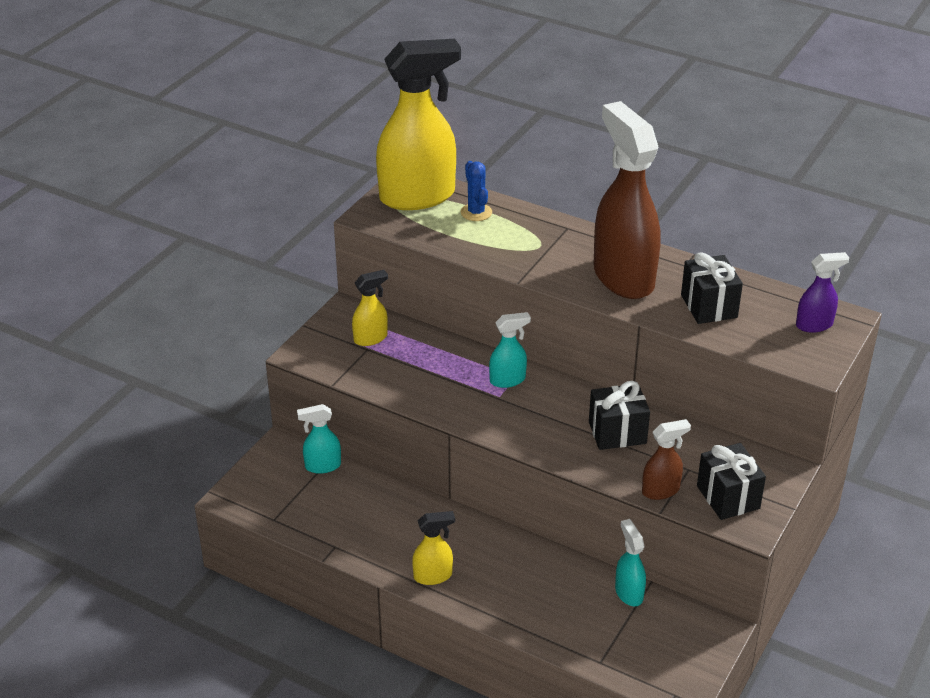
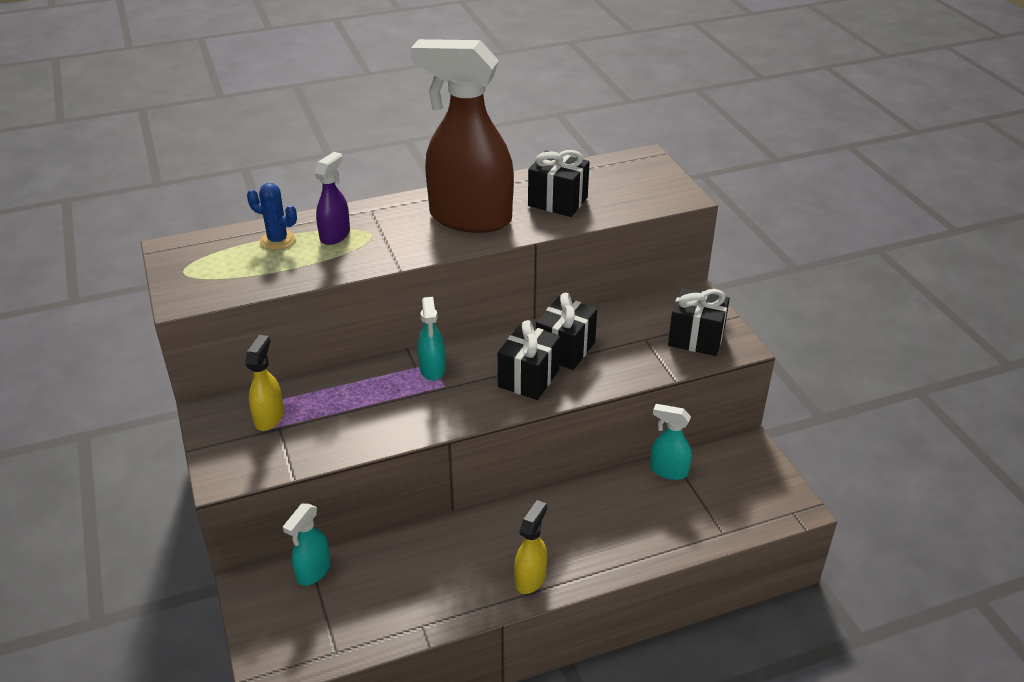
camera: 50 degrees left, 0 degrees up
(418, 196) = (205, 257): yellow spray bottle -> none
(508, 380) = (432, 369): turquoise spray bottle -> turquoise spray bottle turned 150 degrees clockwise
(560, 432) = (528, 378): none -> black gift
(661, 490) = (653, 366): brown spray bottle -> none
(814, 325) = (637, 173): purple spray bottle -> purple spray bottle (335, 235)

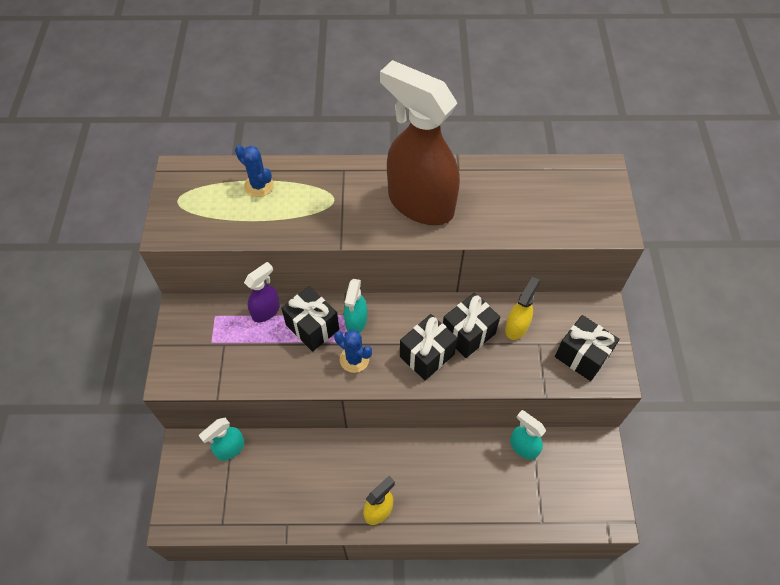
camera: 20 degrees right, 20 degrees up
(269, 417) = (220, 331): yellow spray bottle -> yellow spray bottle (517, 327)
(335, 235) = (305, 192): purple spray bottle -> purple spray bottle (266, 311)
(446, 402) = (354, 359): none -> blue cactus
(557, 201) = (502, 204): black gift -> black gift (312, 327)

